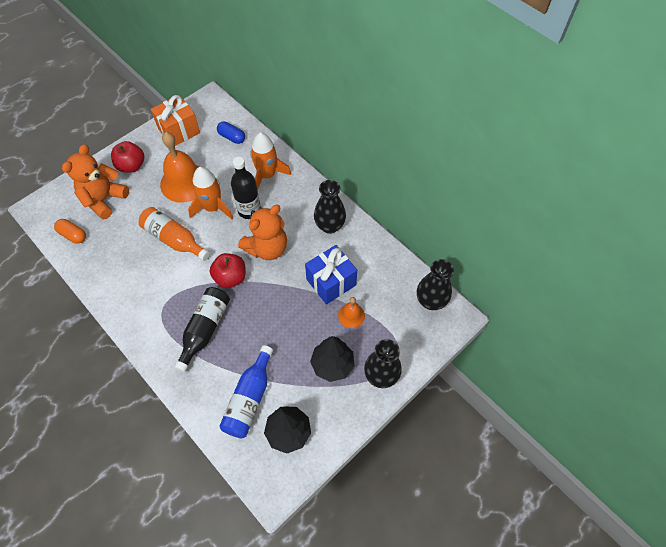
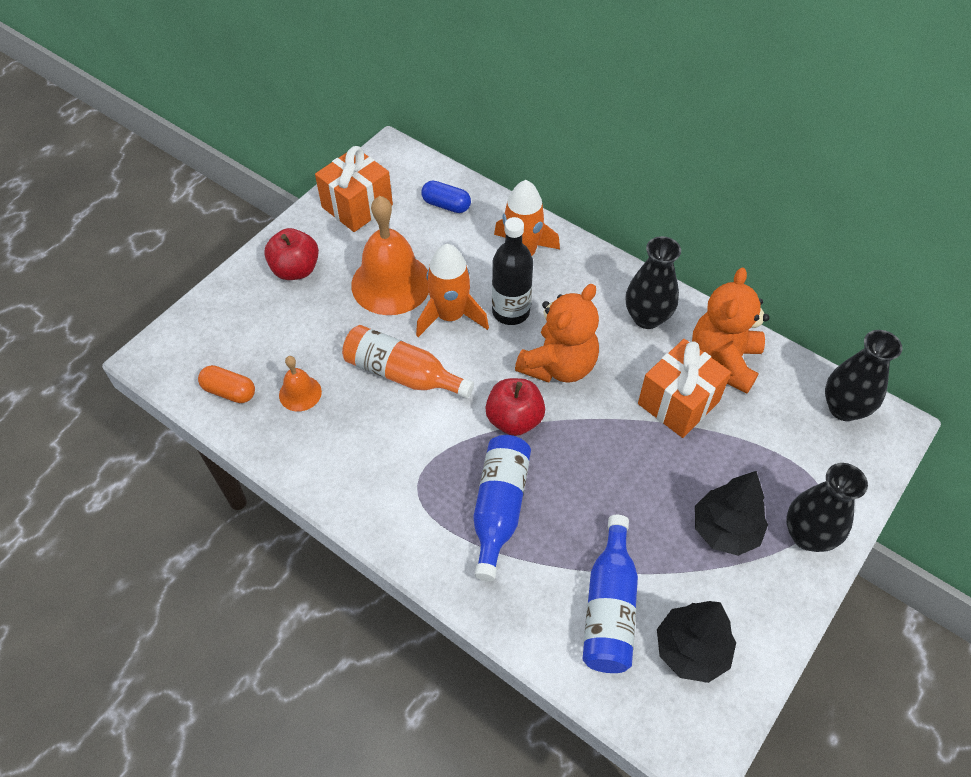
camera: 10 degrees left, 5 degrees down
(104, 199) = (265, 328): orange teddy bear -> orange teddy bear (723, 361)
(205, 329) = (499, 508): black bottle -> blue bottle
(331, 282) = (678, 402): blue gift -> orange gift
(351, 315) = (728, 449): orange bell -> orange bell (300, 393)

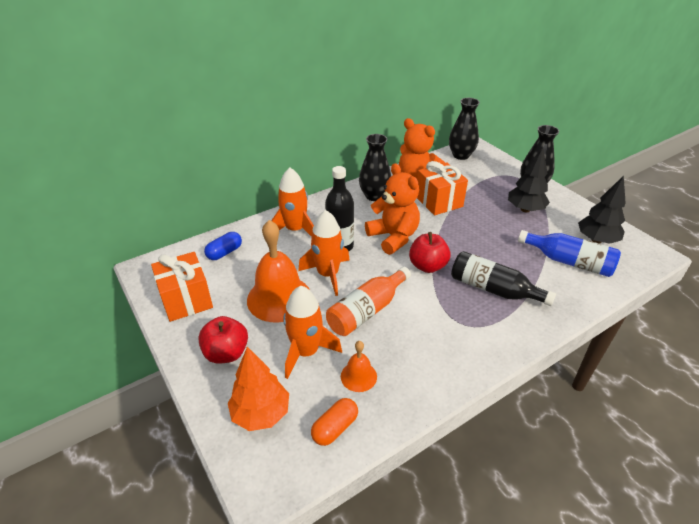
camera: 70 degrees left, 15 degrees down
(230, 326) = (261, 413): none -> orange tree
(319, 336) = (306, 352): none -> orange rocket
(499, 508) = (493, 289): blue bottle -> black bottle

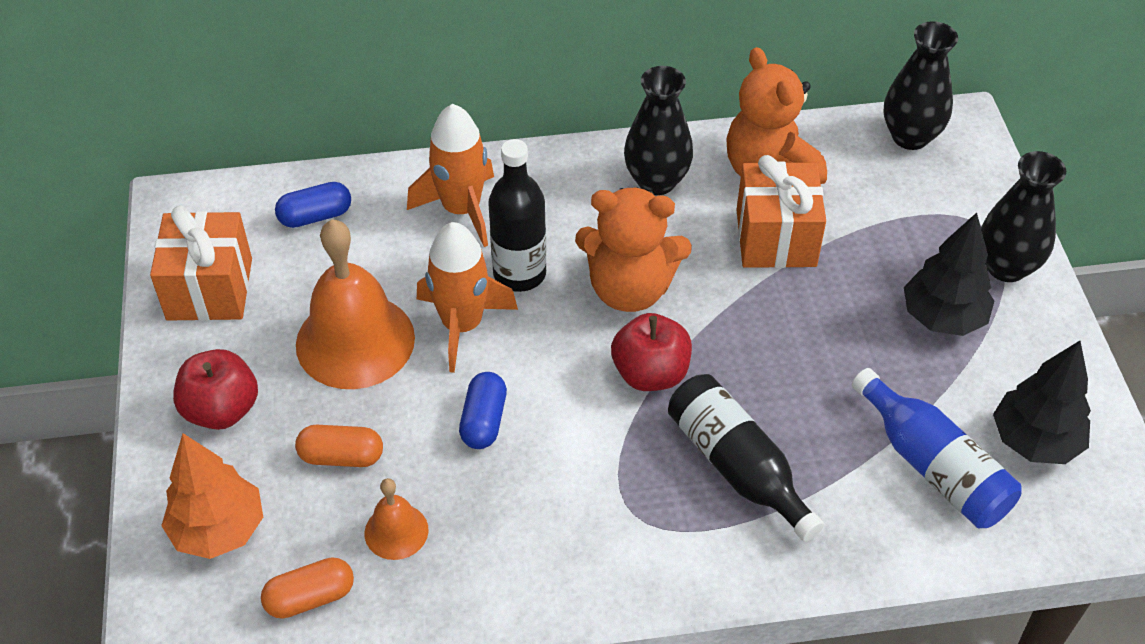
camera: 25 degrees right, 10 degrees up
(306, 352) = (341, 457): orange rocket -> orange capsule
(367, 310) = (484, 421): orange bottle -> blue capsule
(393, 237) = (629, 289): orange teddy bear -> orange teddy bear turned 105 degrees clockwise

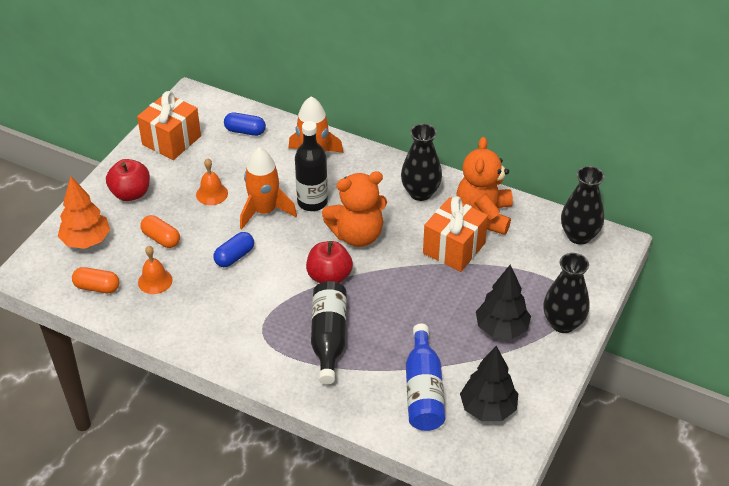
camera: 35 degrees right, 5 degrees down
(355, 341) = (212, 194): orange bell -> orange bell, size x0.49
(629, 289) = (357, 235): orange teddy bear -> orange teddy bear turned 60 degrees counterclockwise

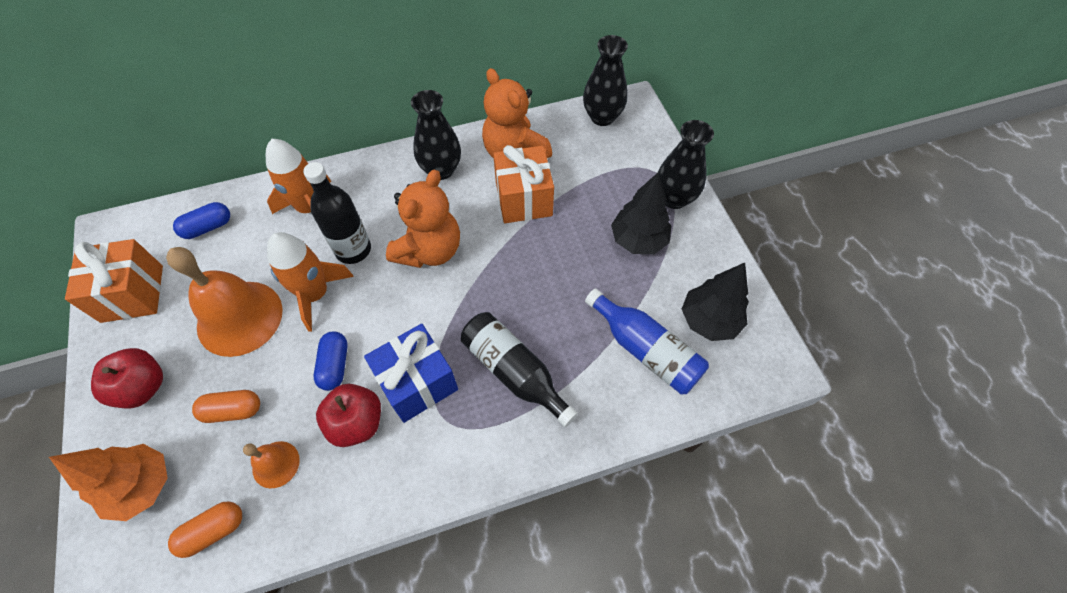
camera: 45 degrees left, 15 degrees up
(212, 194) = (239, 318): orange bell -> orange bell, size x2.04
(268, 300) = (417, 383): none -> blue gift
(329, 277) = (448, 310): red apple -> red apple (357, 422)

